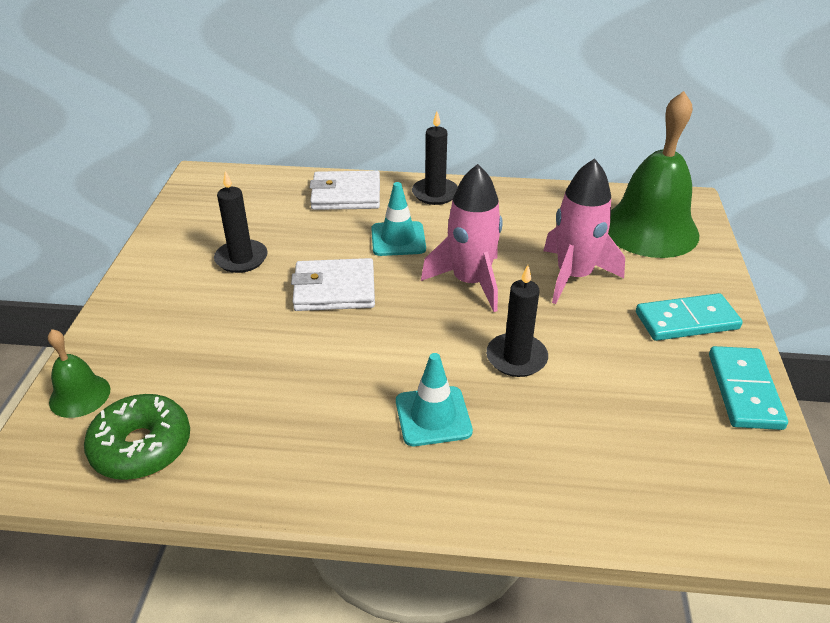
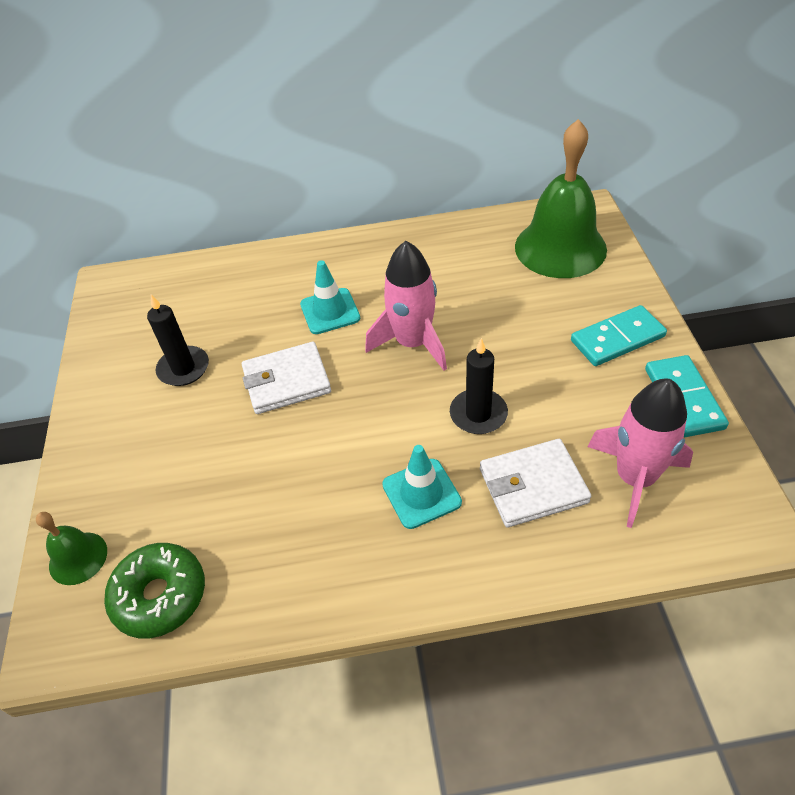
camera: 10 degrees left, 10 degrees up
(346, 195) = (263, 272): white wallet -> white wallet (533, 486)
(435, 193) = (349, 251): black candle -> none
(574, 276) = (506, 314): pink rocket -> pink rocket (635, 478)

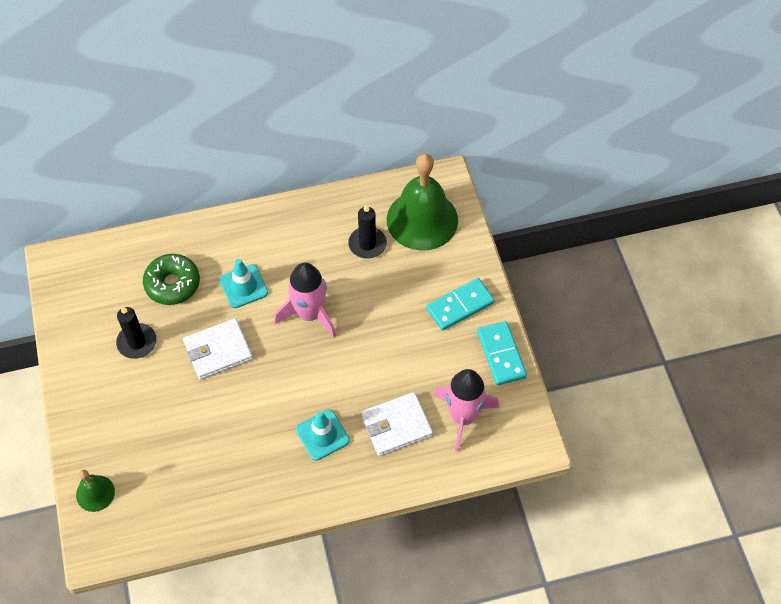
camera: 10 degrees left, 10 degrees up
(160, 596) = (157, 514): green donut -> green donut (172, 284)
(478, 414) = (359, 373): black candle -> black candle (367, 244)

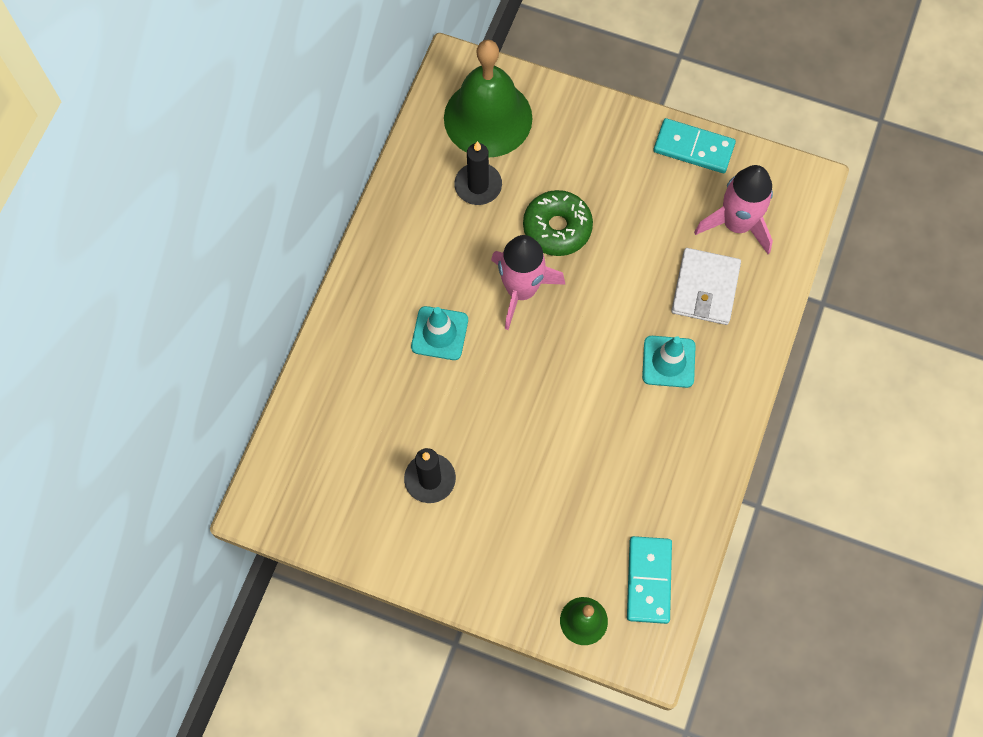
camera: 55 degrees left, 10 degrees up
(172, 284) = (383, 402): green donut -> green donut (557, 228)
(218, 351) = (500, 403): white wallet -> none
(460, 305) = (613, 148): turquoise domino -> turquoise domino (648, 580)

